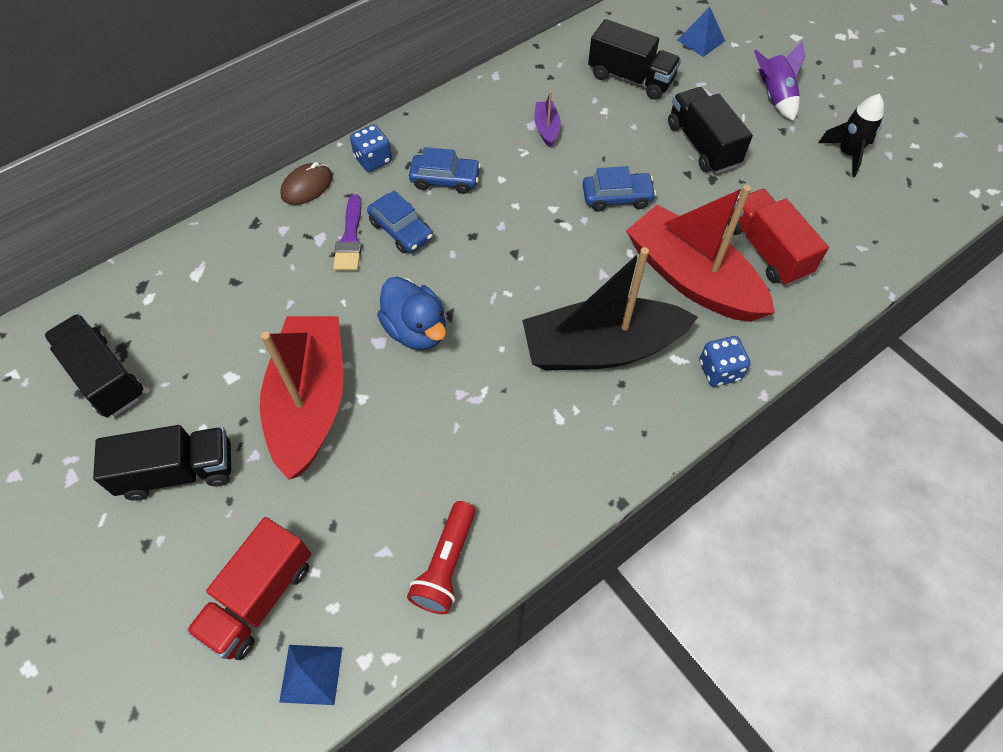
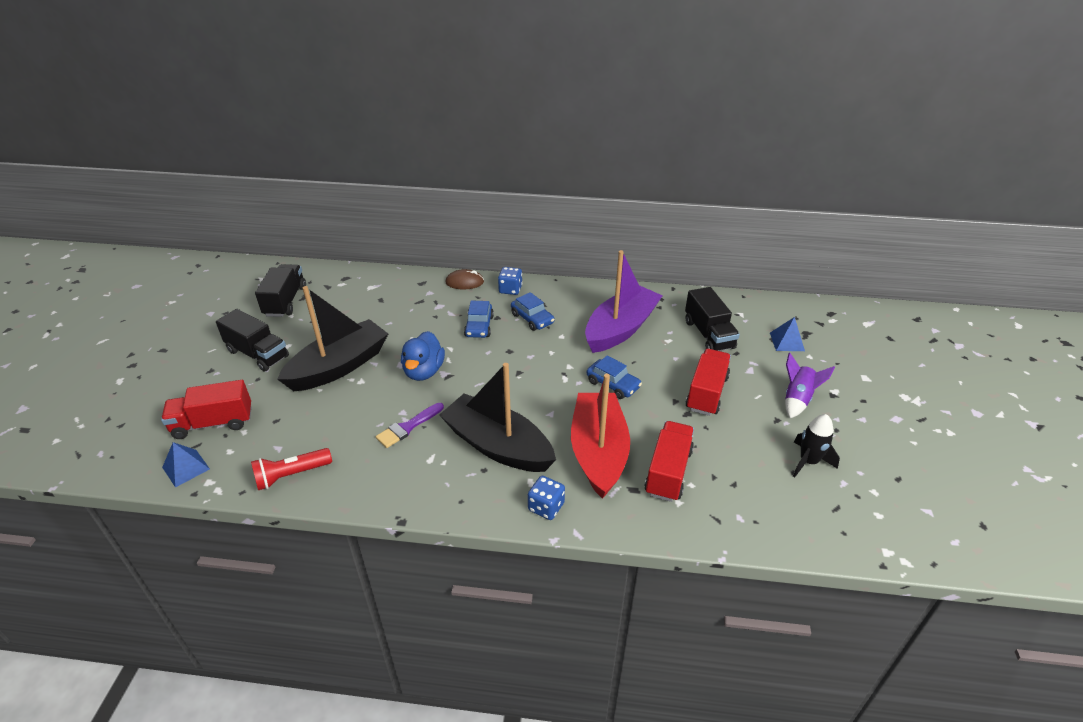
camera: 45 degrees right, 20 degrees down
(310, 402) = (339, 366): red boat -> black boat
(350, 238) = (451, 315): purple brush -> purple brush (408, 427)
(546, 128) = (620, 329): purple boat -> purple boat, size x2.48
(702, 145) = (706, 393): black truck -> red truck

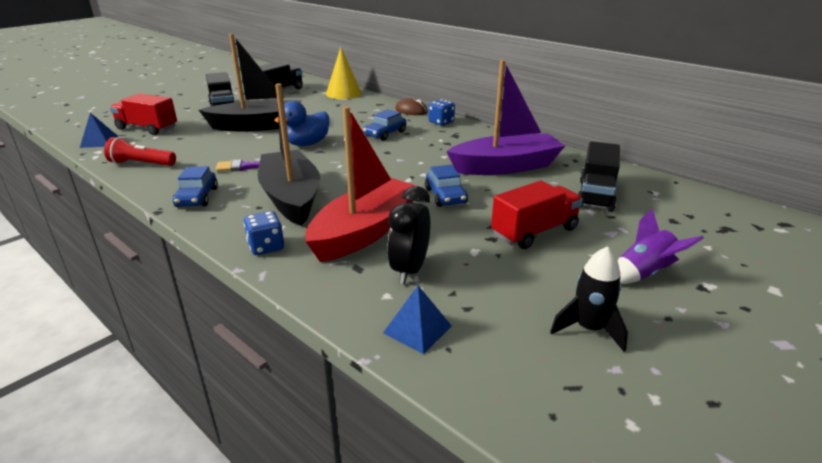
camera: 35 degrees right, 10 degrees down
(364, 278) = (343, 93): none -> yellow cone
(532, 319) = (434, 141): blue car -> blue car (197, 197)
(668, 472) = (409, 270): red truck -> black clock
(787, 342) = (690, 227): blue pyramid -> blue pyramid (417, 329)

